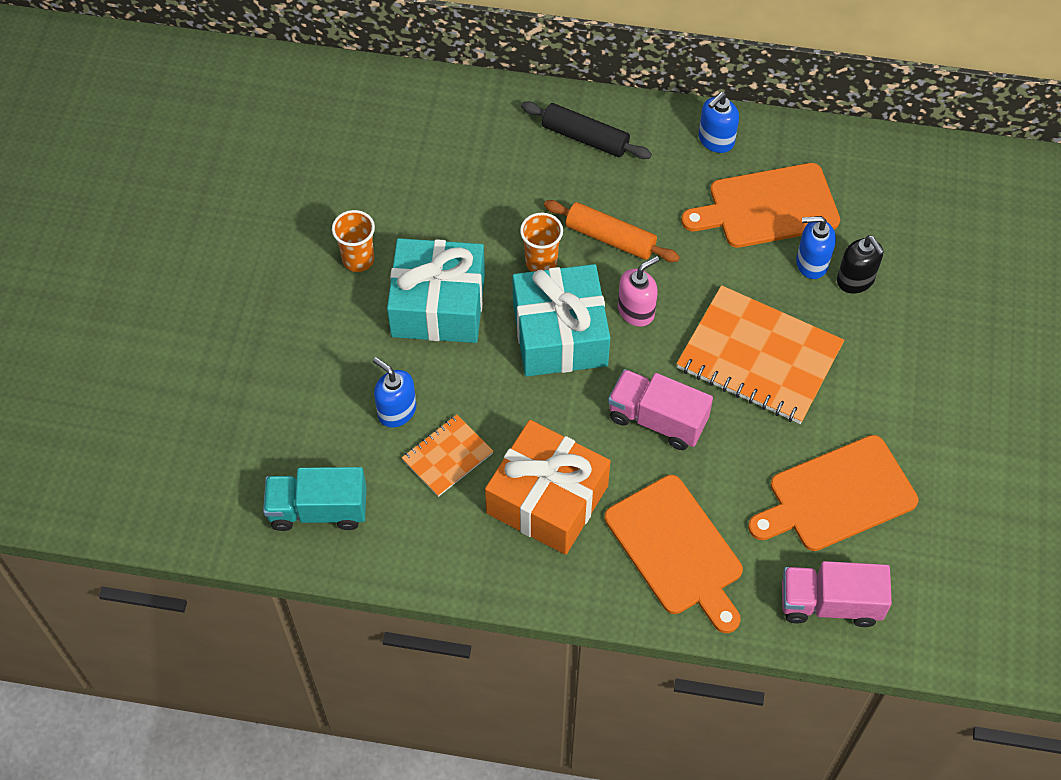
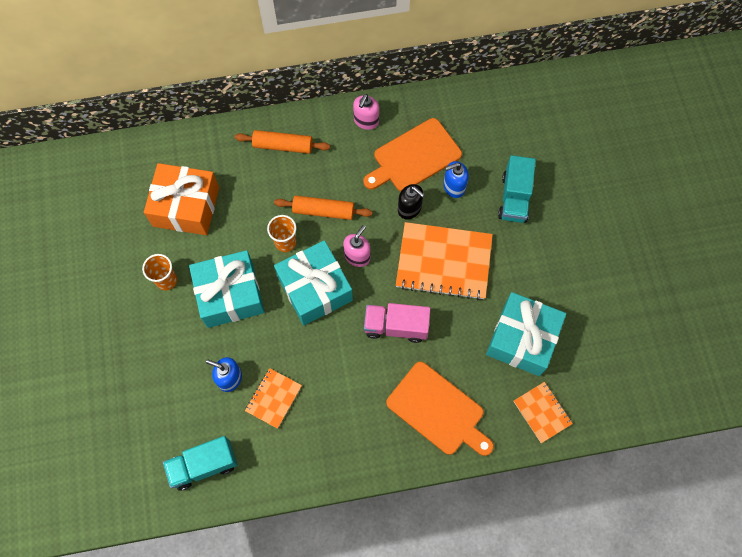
camera: 20 degrees left, 10 degrees up
(547, 499) = (347, 405): orange gift -> orange gift (186, 207)
(585, 137) = (283, 145): black rolling pin -> orange rolling pin
(716, 140) = (366, 121): blue soap dispenser -> pink soap dispenser
(829, 603) = (542, 412): pink truck -> orange notebook
(837, 495) = (522, 339): orange cutting board -> turquoise gift
(855, 280) = (484, 189): black soap dispenser -> black soap dispenser (409, 209)
(896, 305) = (514, 198): none -> turquoise truck

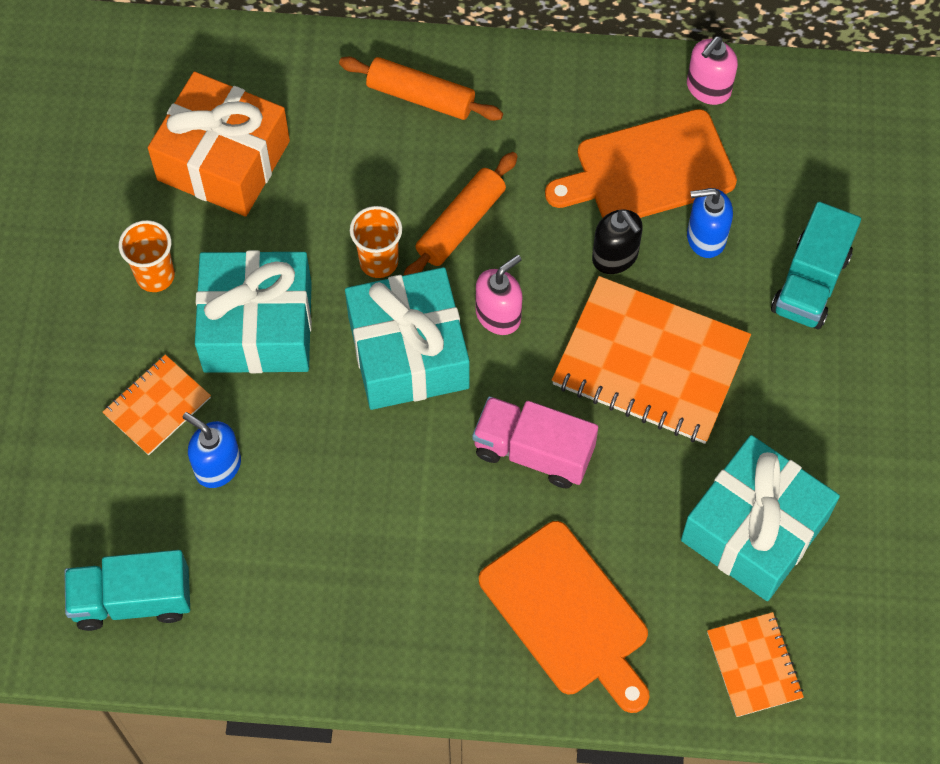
camera: 15 degrees right, 5 degrees down
(273, 398) = (284, 519): orange notebook -> orange notebook (157, 406)
(323, 211) = (460, 224): orange rolling pin -> orange rolling pin turned 75 degrees counterclockwise
(366, 121) = (580, 88): pink soap dispenser -> pink soap dispenser (708, 88)

